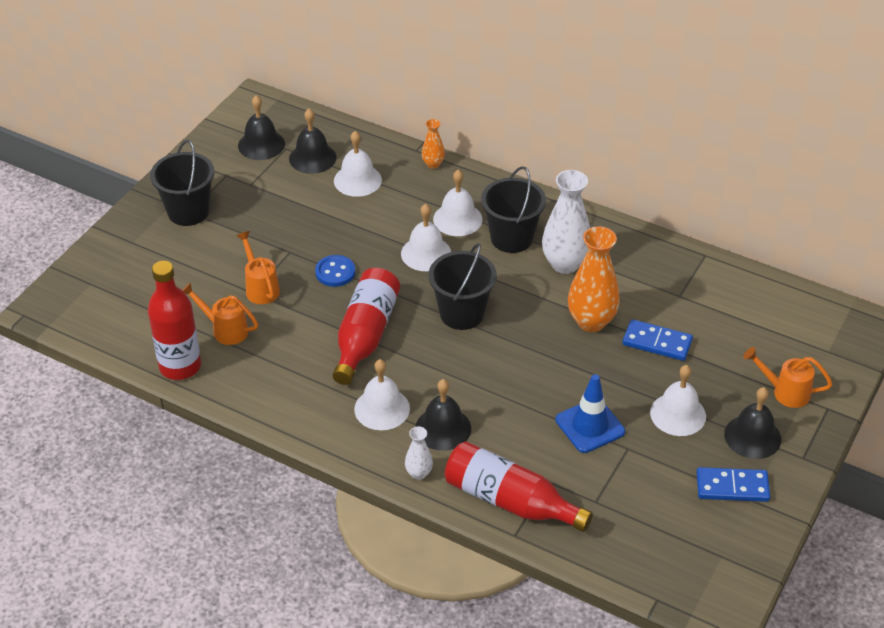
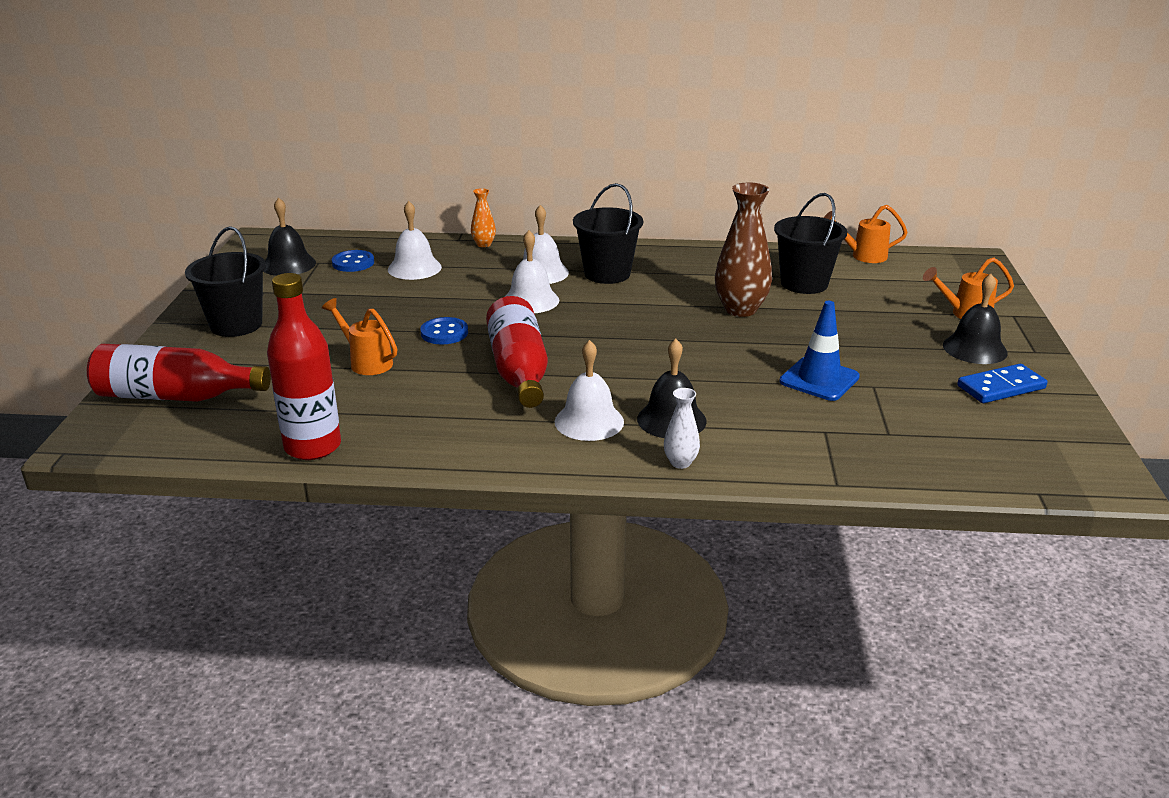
camera: 25 degrees left, 15 degrees down
(224, 329) = (348, 403): orange watering can -> orange watering can (862, 256)
(312, 158) = (353, 263): black bell -> blue button
(462, 313) = (607, 332): black bucket -> black bucket (804, 283)
(510, 501) = (802, 458): red bottle -> red bottle (176, 396)
(565, 264) = (675, 279): white vase -> none
(591, 321) = (740, 309): orange vase -> brown vase
(657, 342) = (816, 309): blue domino -> none
(678, 414) = (891, 351): white bell -> none

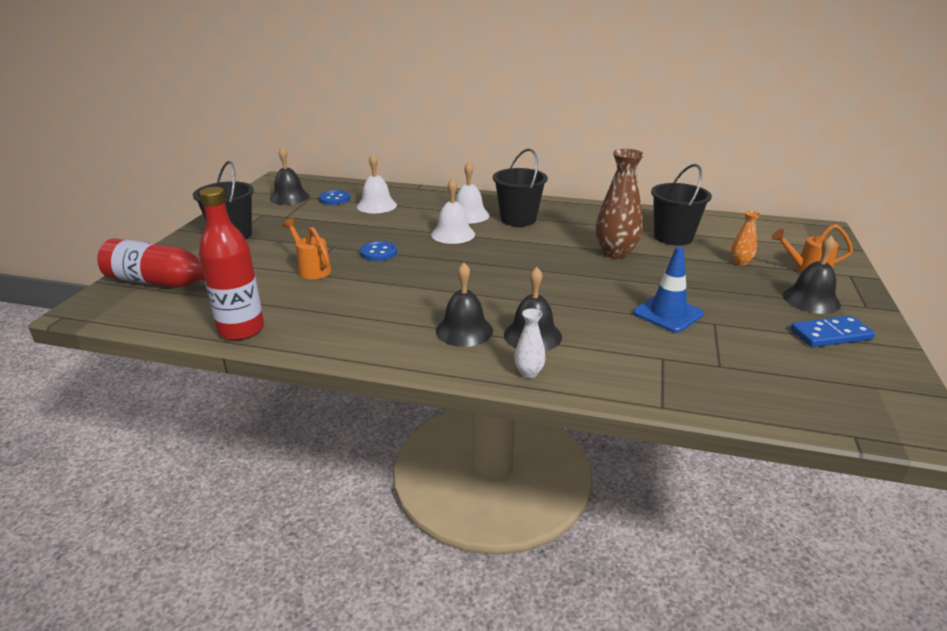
camera: 10 degrees right, 0 degrees up
(484, 244) = (433, 193): orange vase -> orange vase (740, 262)
(519, 371) = (423, 285): red bottle -> none
(589, 421) = (464, 330): white bell -> black bell
(862, 256) = (726, 220): orange watering can -> none

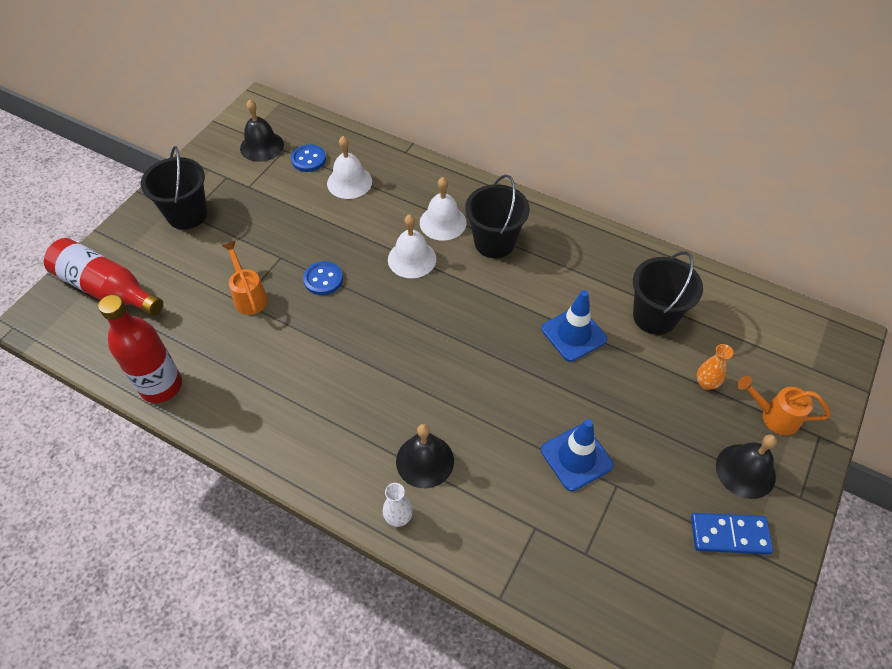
camera: 15 degrees right, 25 degrees up
(464, 330) = (362, 436): black bell -> none
(615, 253) = (573, 334): brown vase -> blue traffic cone

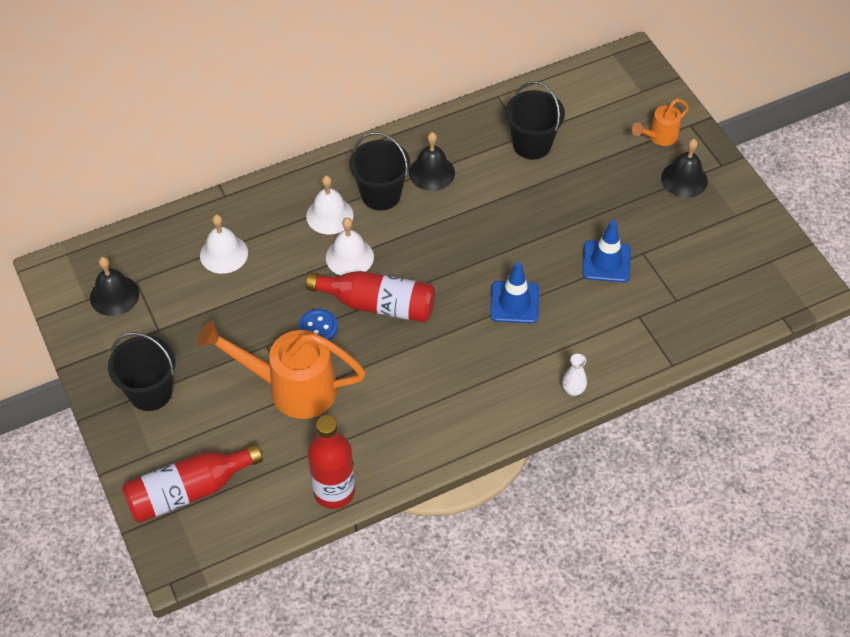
camera: 55 degrees left, 0 degrees up
(249, 296) = (290, 388): orange watering can -> orange watering can, size x1.97
(308, 159) = (166, 269): blue button -> none
(378, 305) = (377, 304): none -> red bottle
(425, 461) = (541, 350): black bell -> black bell (431, 172)
(573, 334) = (507, 200): blue traffic cone -> blue traffic cone (514, 302)
(706, 383) = (607, 154): orange vase -> none
(729, 535) = (719, 218): blue domino -> none

